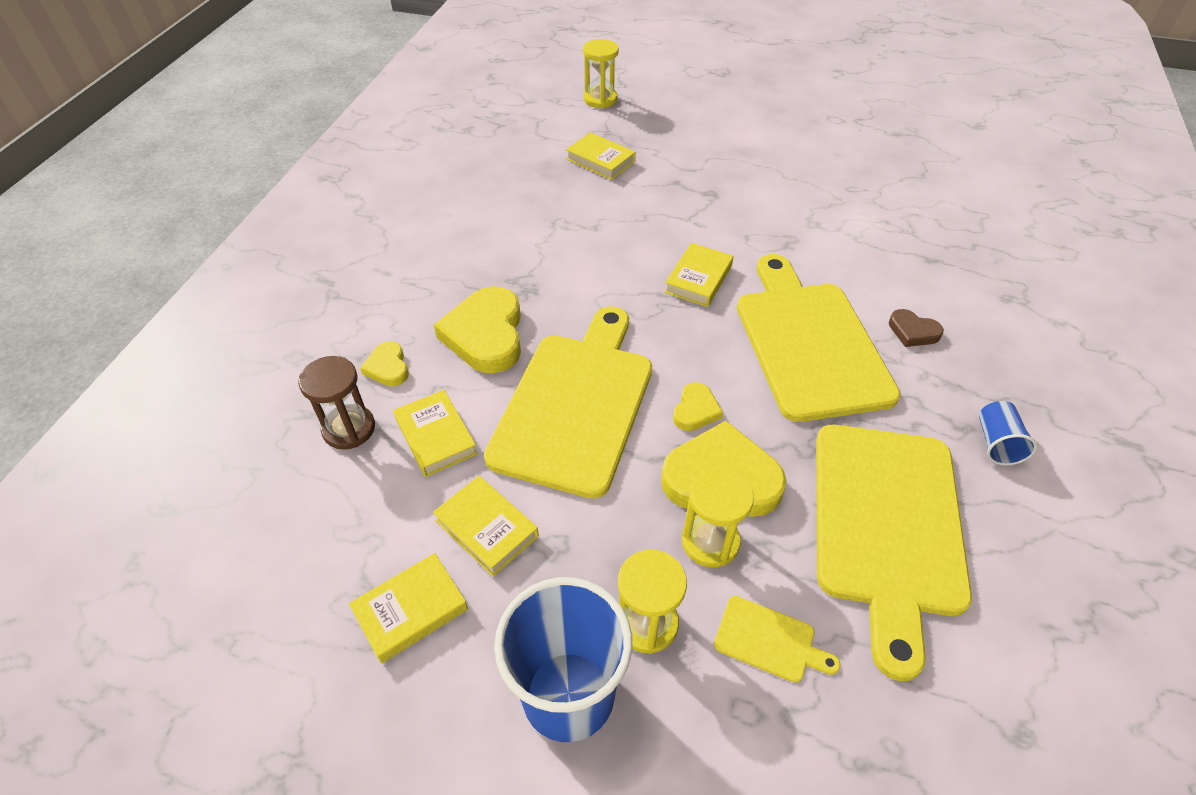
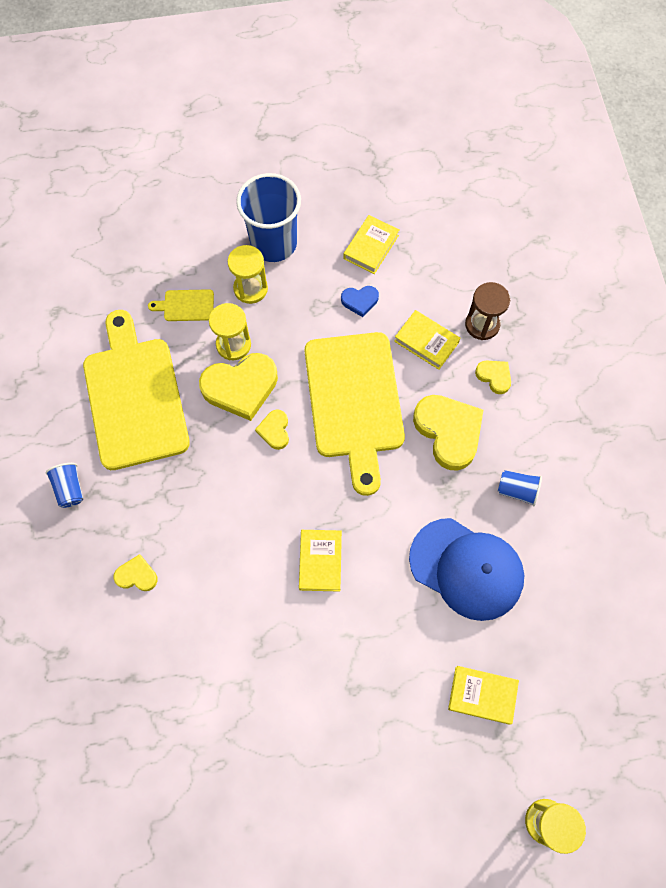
camera: 155 degrees right, 20 degrees up
(457, 265) = (517, 490): none -> blue cup
(486, 528) = (360, 301): yellow book -> blue heart
(554, 230) = (466, 569): none -> blue cap
(809, 343) = (213, 527): yellow cutting board -> none
(913, 331) = (137, 575): brown heart -> yellow heart

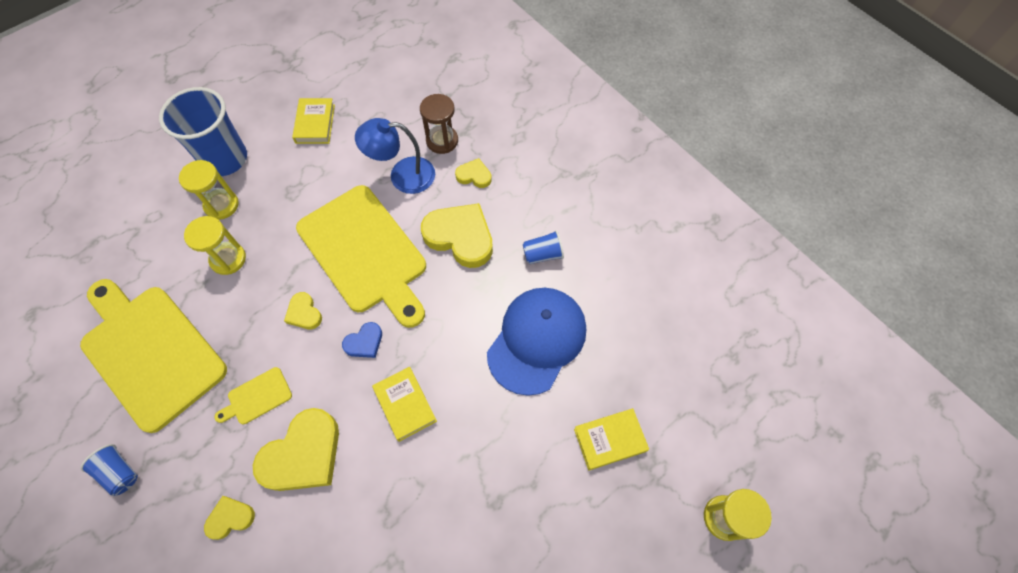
camera: 30 degrees left, 5 degrees down
(186, 305) = (165, 247): yellow cutting board -> yellow cutting board (257, 397)
(241, 387) = (253, 292): yellow heart -> yellow heart (303, 454)
(360, 301) = (327, 170): blue heart -> blue heart (364, 342)
(426, 342) = (402, 175): yellow book -> blue lamp
(466, 569) = (537, 340): blue cap -> blue cap turned 60 degrees counterclockwise

